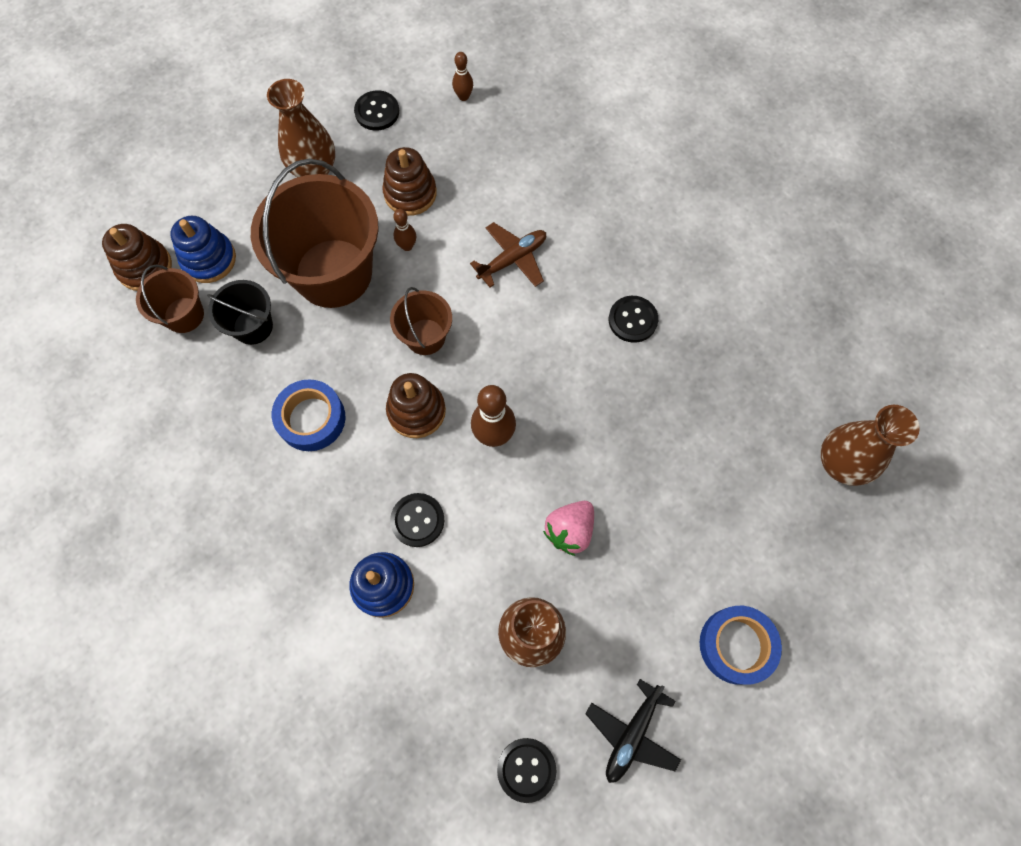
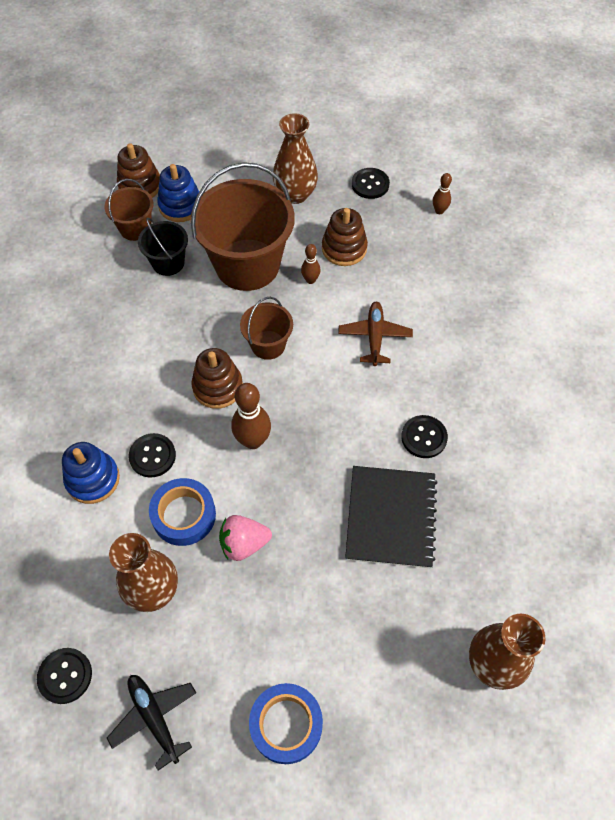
camera: 40 degrees right, 10 degrees down
(311, 419) = (149, 343): blue tape -> blue tape (184, 515)
(512, 259) = (374, 336): brown plane -> brown plane turned 90 degrees counterclockwise
(632, 734) = (154, 718): black plane -> black plane turned 75 degrees clockwise
(666, 410) = (390, 517): none -> black notebook

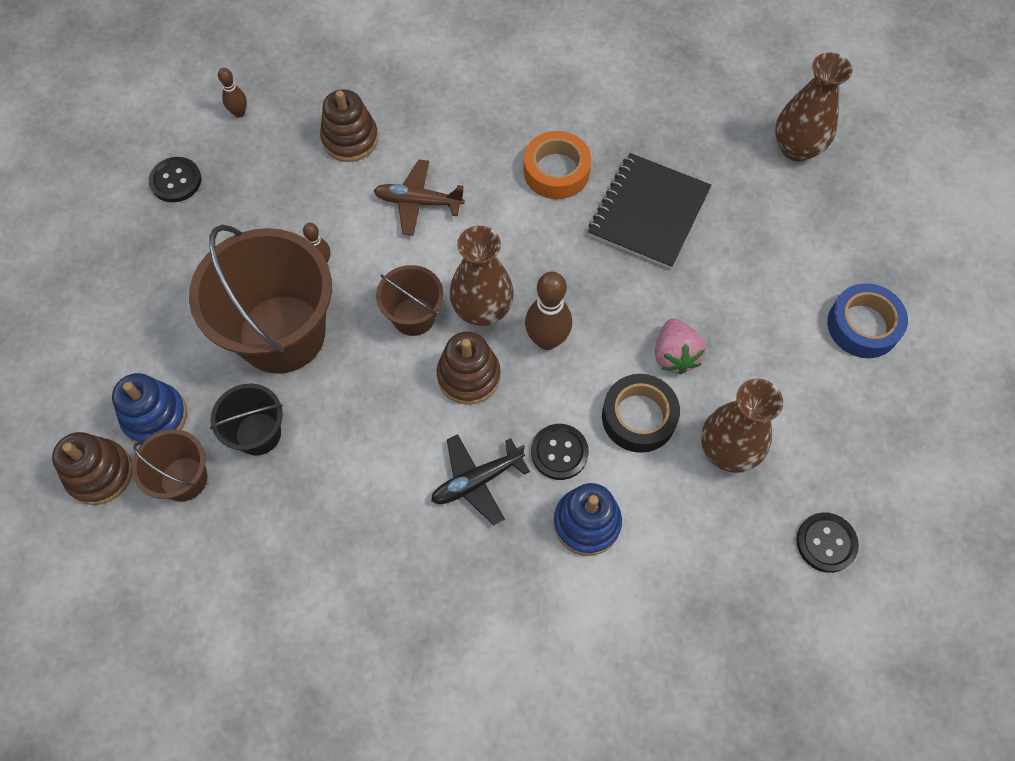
camera: 85 degrees left, 5 degrees up
(154, 718) = (864, 448): black plane -> black plane (477, 481)
(184, 515) = (639, 417): blue tape -> black tape
(295, 194) = (171, 269): brown vase -> brown vase (482, 310)
(344, 248) = (278, 220): brown stacking toy -> brown stacking toy (350, 139)
(390, 517) = (649, 213): black notebook -> black notebook turned 75 degrees counterclockwise
(424, 437) = (556, 171): black button -> orange tape

